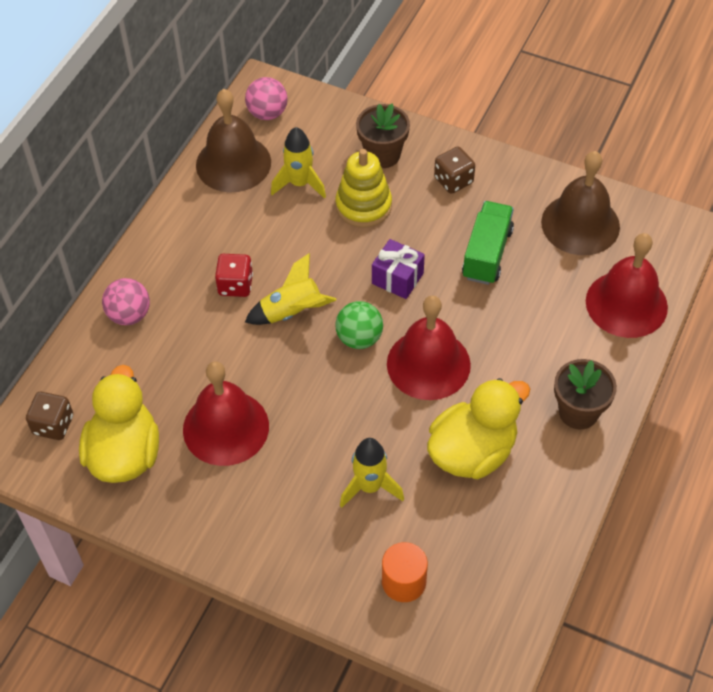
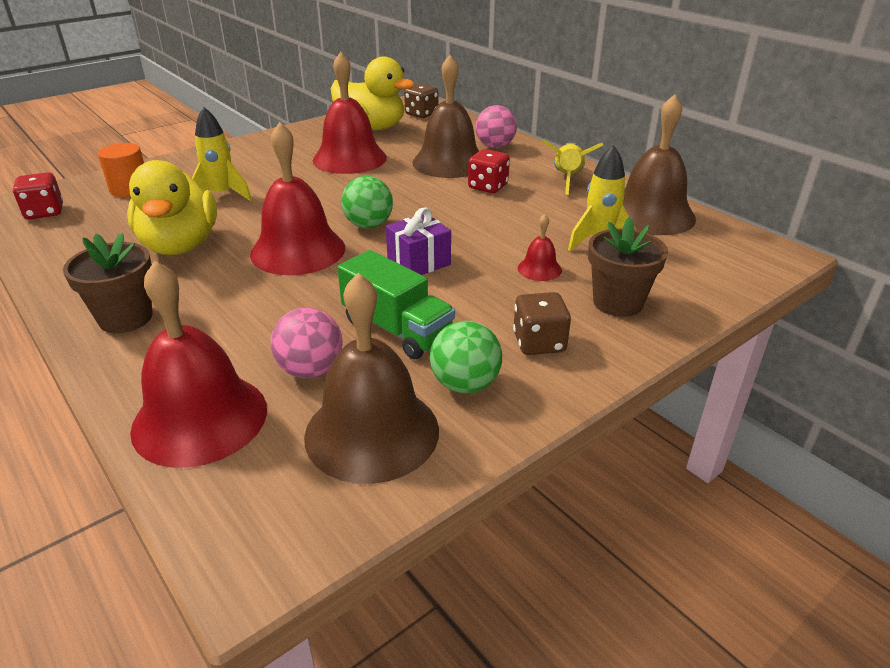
camera: 115 degrees right, 20 degrees down
(192, 337) = (449, 162): none -> brown bell
(267, 113) = (726, 247): pink ball -> pink ball (310, 370)
(292, 312) = (432, 203): yellow rocket -> yellow rocket (567, 179)
(363, 206) = (539, 269): yellow stacking toy -> red bell
(490, 617) = (44, 212): none -> red dice
(515, 200) = (465, 384): none -> green ball

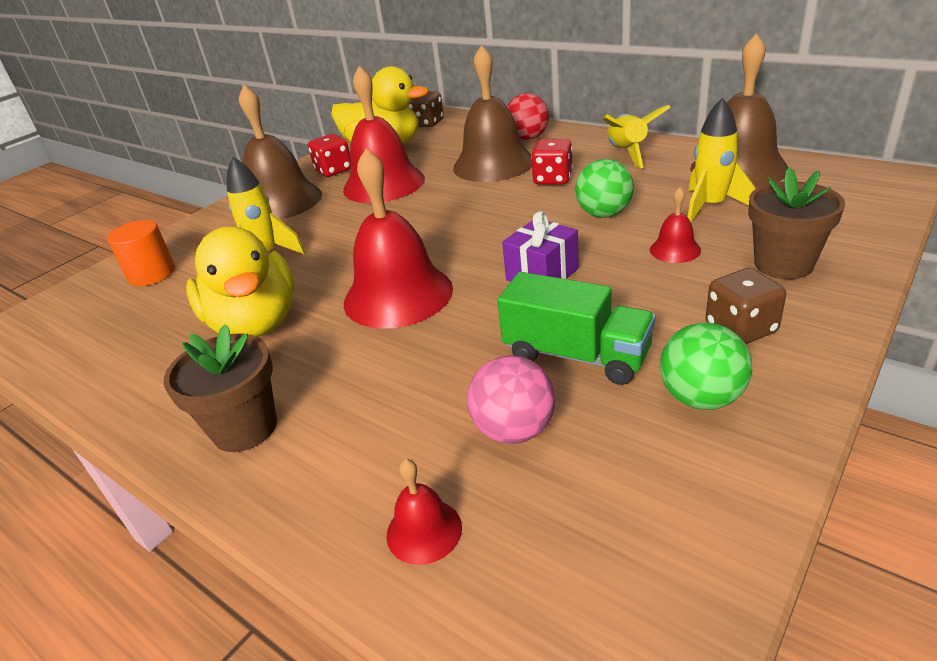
camera: 10 degrees left, 0 degrees up
(44, 212) = (61, 325): red dice -> red dice (334, 170)
(200, 418) = (424, 531): red bell -> red bell, size x0.45
(368, 225) = (457, 248): green ball -> green ball (604, 214)
(372, 432) = (642, 486): brown bell -> brown bell (280, 202)
(495, 146) = (528, 138): pink ball -> red ball

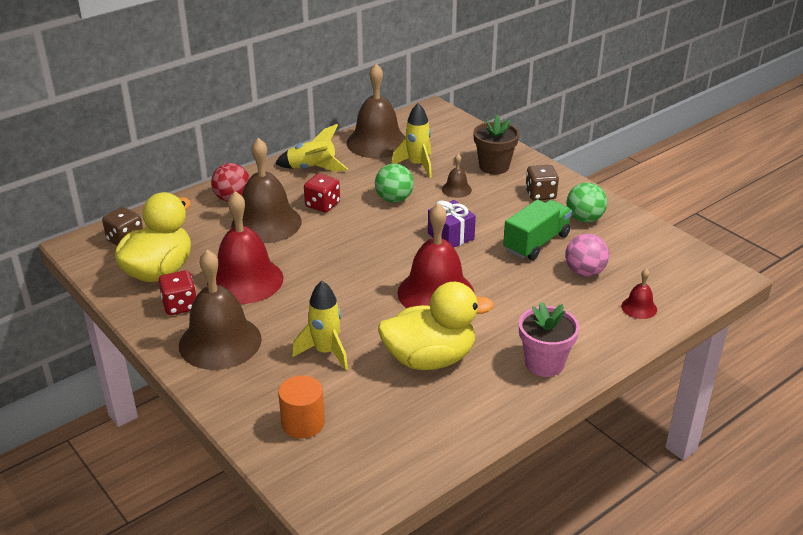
camera: 80 degrees left, 0 degrees up
(245, 428) = (544, 363): brown flower pot -> pink flower pot
(675, 250) = (456, 189): red bell -> brown bell

